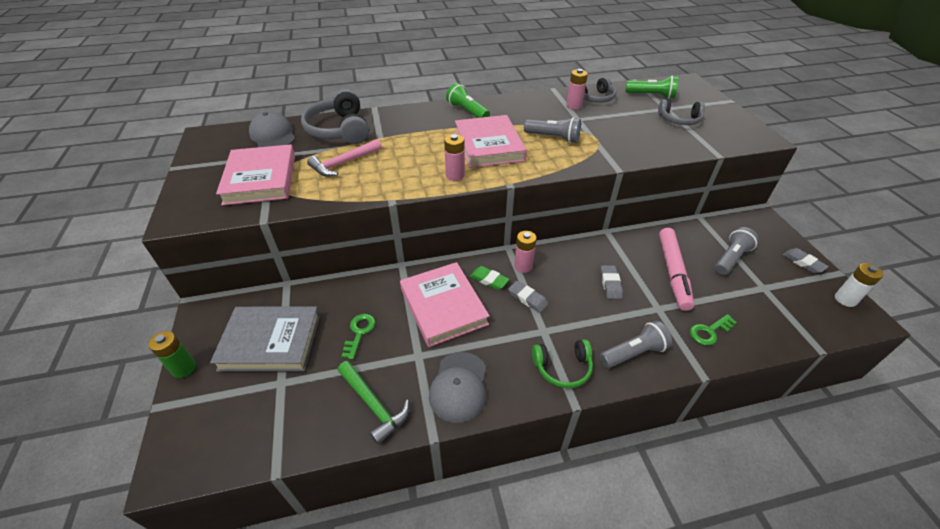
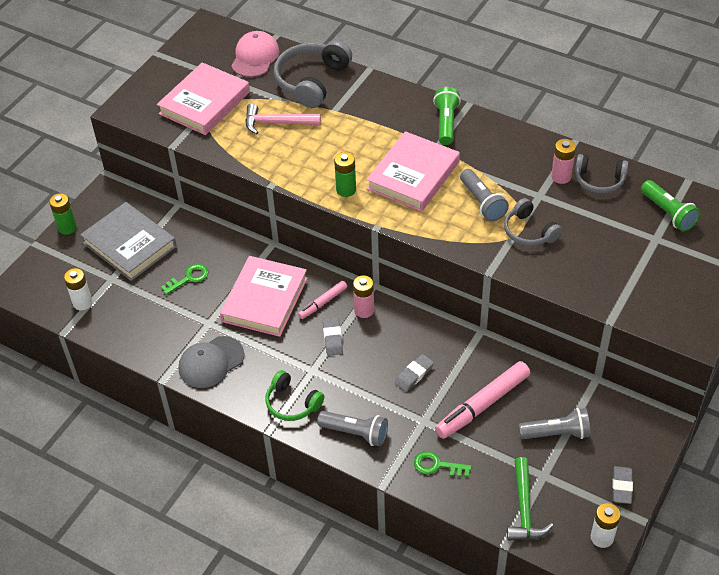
camera: 45 degrees right, 5 degrees up
(270, 427) = (82, 303): none -> white battery
(273, 135) = (255, 57): grey cap -> pink cap
(373, 405) = (149, 334): green hammer -> green hammer (524, 508)
(455, 175) = (346, 190): pink battery -> green battery
(489, 280) = (323, 303): green eraser -> pink marker
(679, 120) = (643, 260): grey headphones -> grey headphones (529, 231)

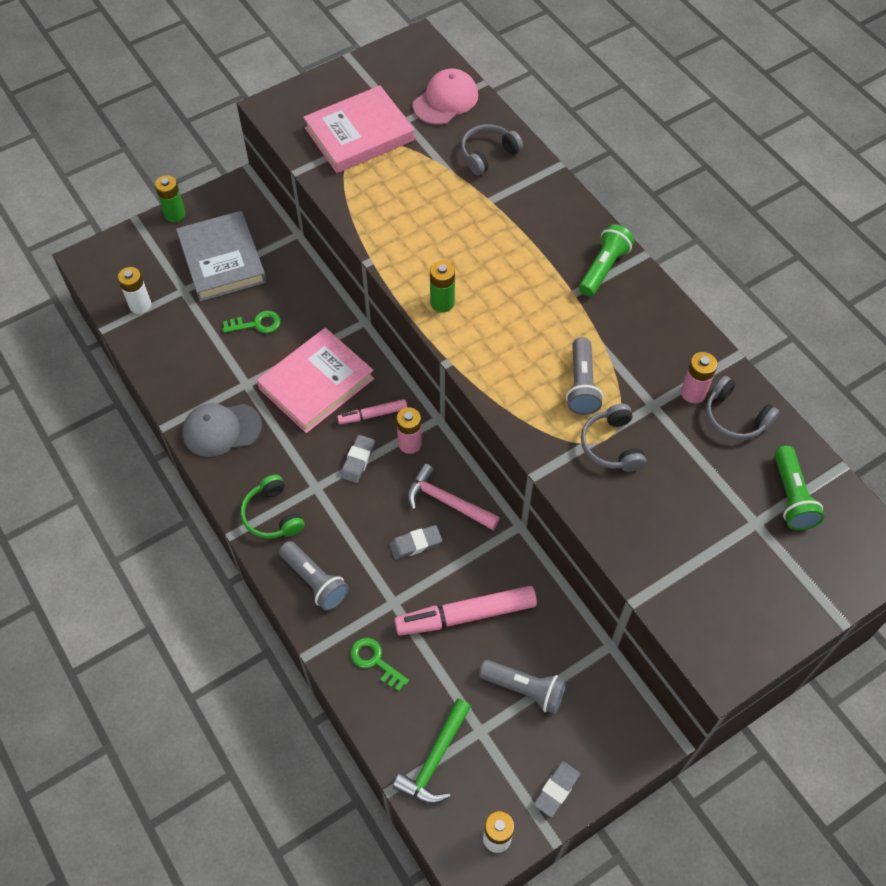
camera: 25 degrees right, 10 degrees up
(277, 123) = (419, 190): pink hammer -> pink hammer (447, 502)
(311, 81) = (488, 154): grey headphones -> grey headphones, size x0.61
(413, 176) = (526, 317): pink book -> none

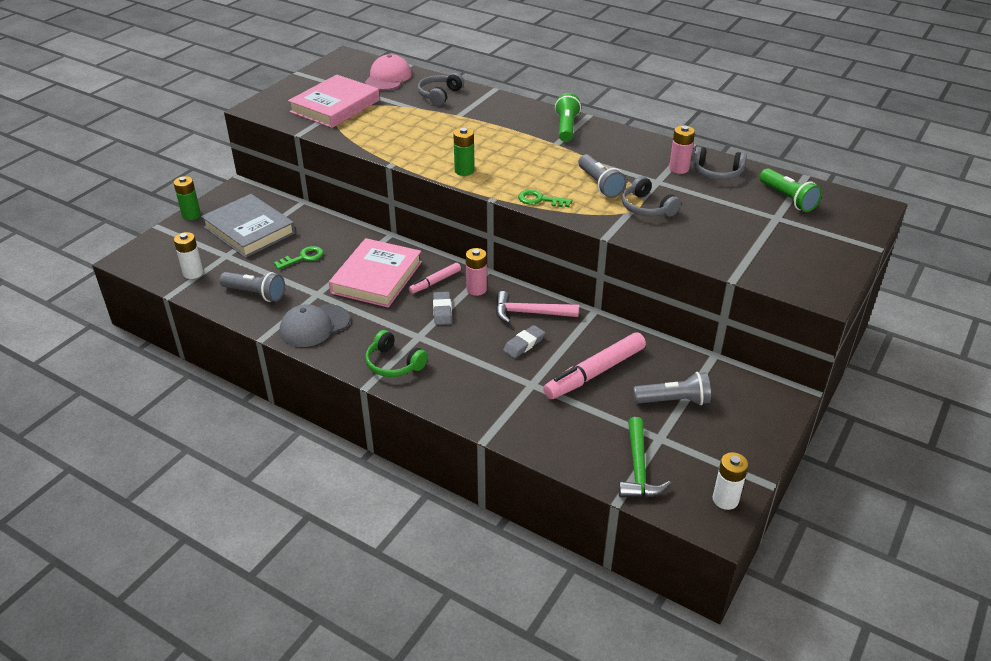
camera: 25 degrees left, 20 degrees down
(315, 581) = (458, 392): grey flashlight -> grey flashlight (255, 294)
(375, 661) = (544, 424): green key -> green key (540, 200)
(556, 790) = (745, 452): grey eraser -> none

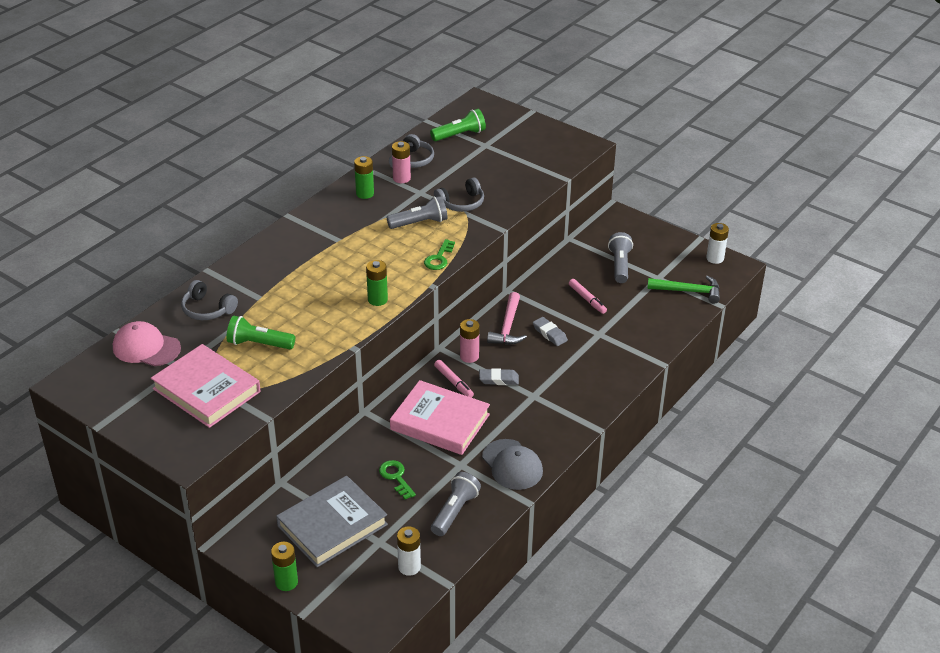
camera: 85 degrees left, 0 degrees up
(394, 363) = (570, 411): green headphones -> none
(566, 127) = (308, 231): green flashlight -> green flashlight (259, 344)
(594, 373) = (587, 299): pink marker -> pink marker, size x0.54
(641, 150) = (365, 194): none -> green battery

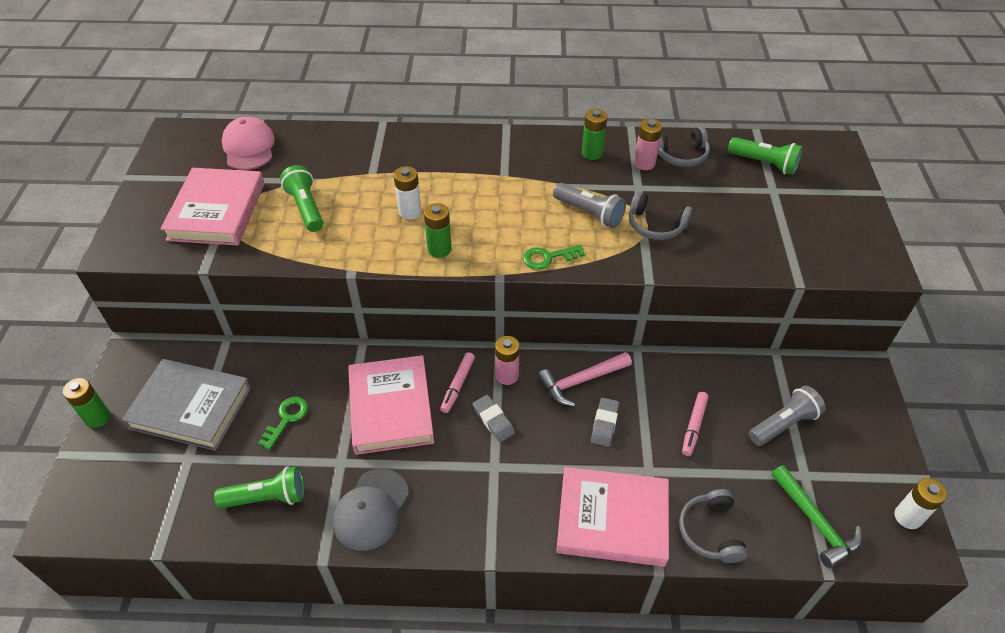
camera: 55 degrees right, 10 degrees up
(207, 309) = (328, 152): grey headphones -> grey headphones (710, 531)
(409, 567) = (165, 504): white battery -> white battery (410, 212)
(455, 511) = (267, 497): grey flashlight -> green flashlight
(617, 365) = (612, 520): none -> pink book

